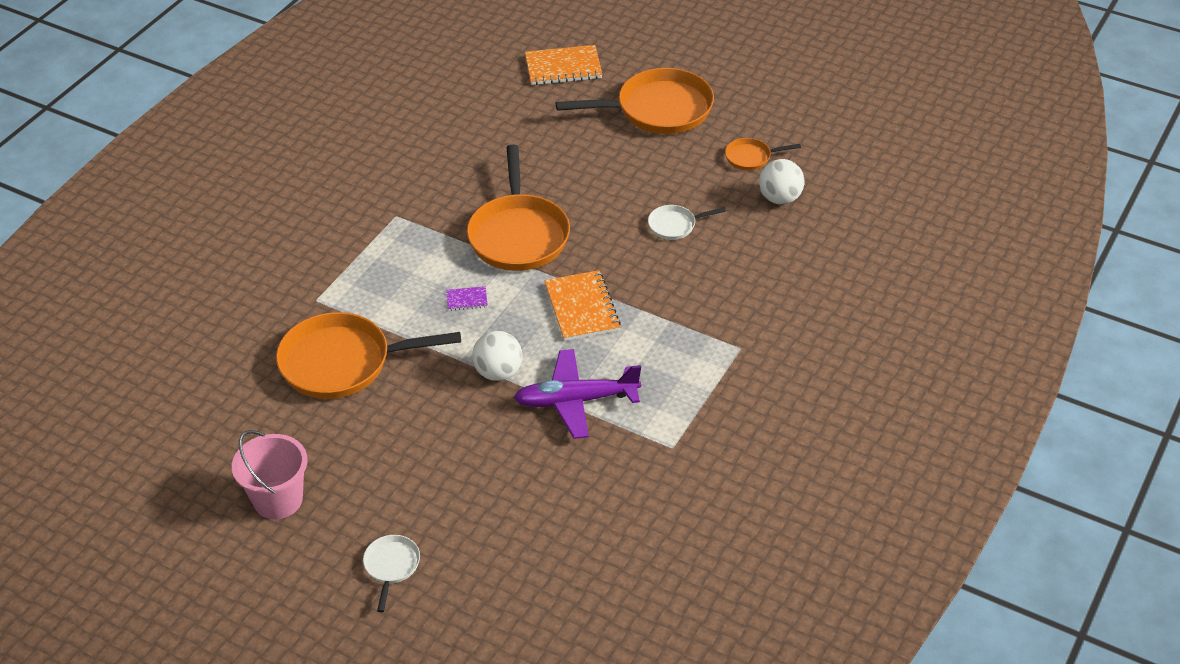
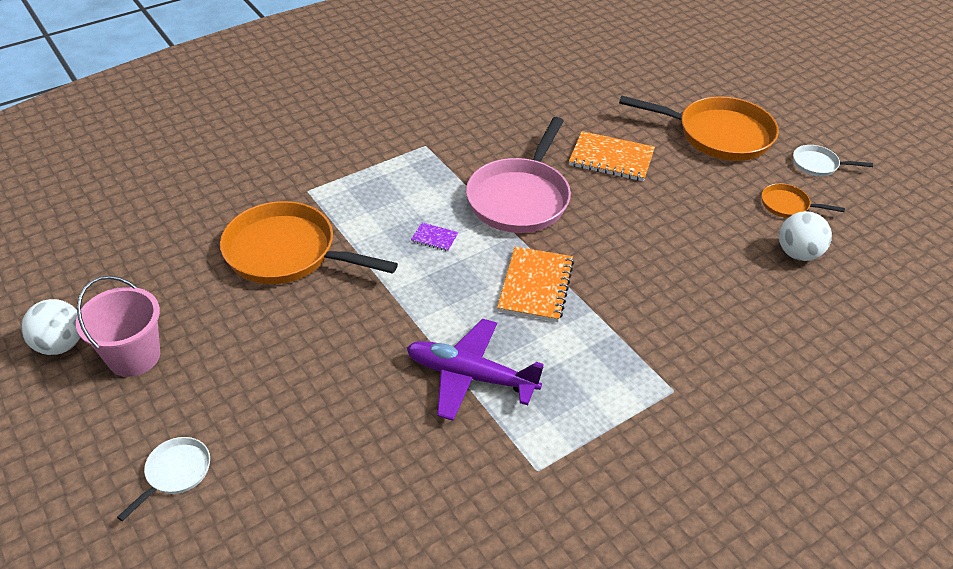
camera: 25 degrees right, 0 degrees up
(498, 372) = (416, 317): white ball -> white ball (61, 345)
(518, 234) = (520, 198): orange pan -> pink pan
(563, 67) = (651, 75): orange notebook -> orange notebook (611, 158)
(675, 225) = (675, 242): white pan -> white pan (818, 165)

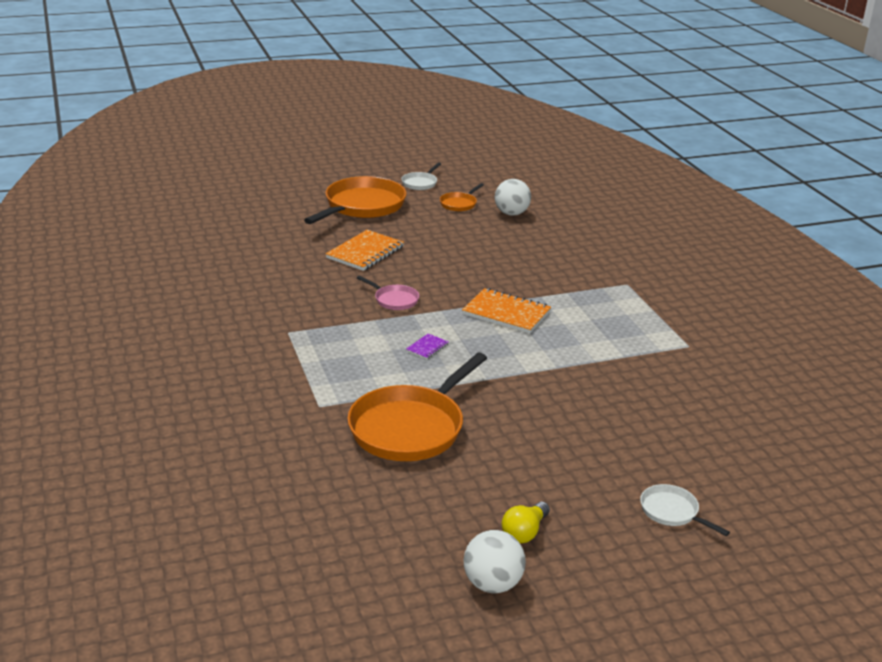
camera: 75 degrees left, 15 degrees down
(134, 356) = (524, 532): pink bucket -> yellow light bulb
(470, 376) = (595, 357): purple plane -> none
(520, 198) = (394, 300): pink pan -> pink pan, size x0.46

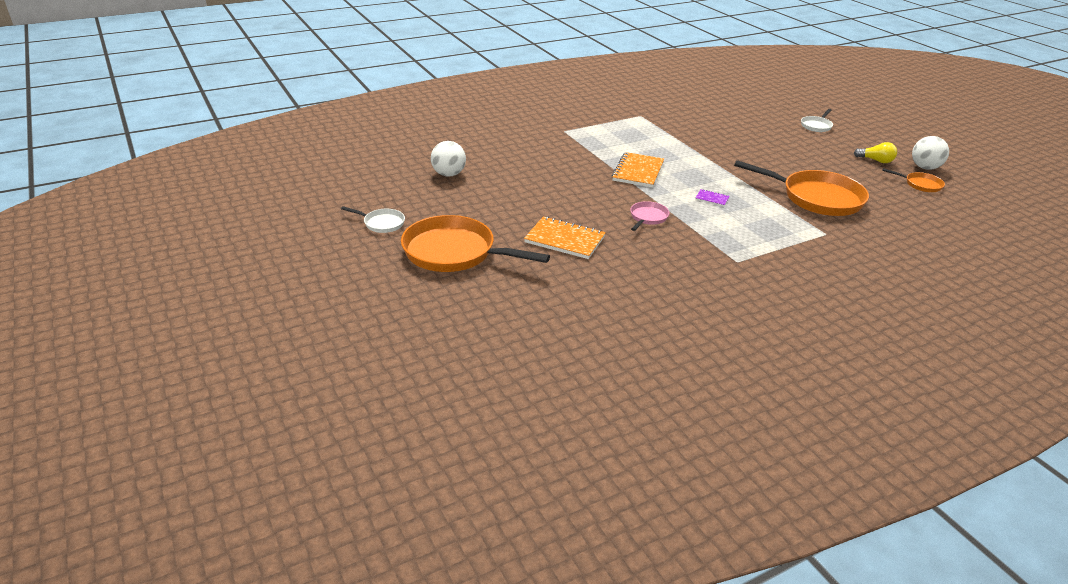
camera: 100 degrees left, 5 degrees up
(459, 204) = (433, 199): orange pan -> orange pan (920, 184)

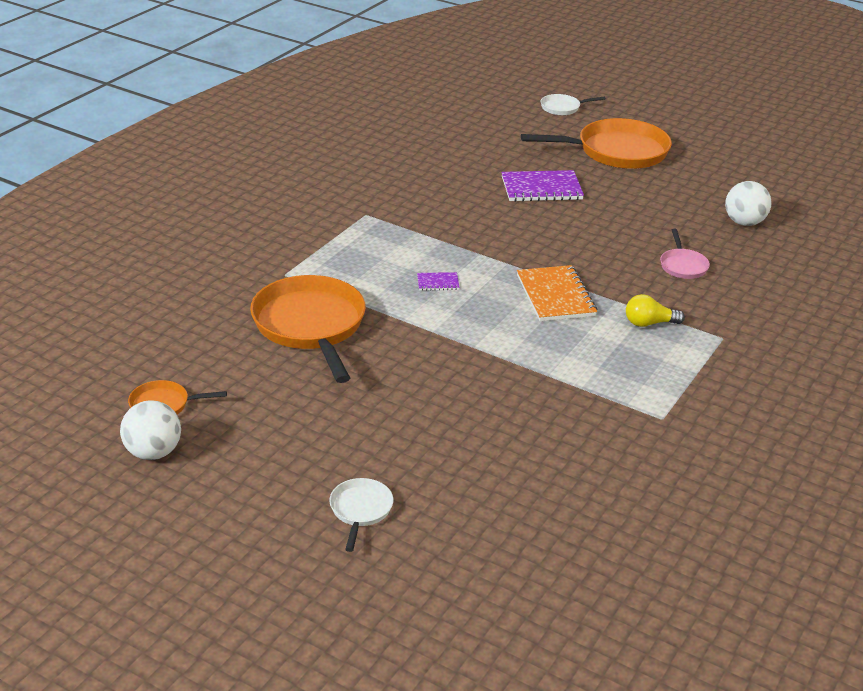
camera: 150 degrees right, 0 degrees up
(381, 223) = (712, 157): white pan -> white pan (563, 108)
(565, 240) = (541, 188): orange notebook -> purple notebook
(647, 218) = (487, 235): pink pan -> pink pan (682, 265)
(816, 198) = (311, 326): orange pan -> orange pan turned 75 degrees clockwise
(876, 160) = (237, 441): yellow light bulb -> yellow light bulb (649, 323)

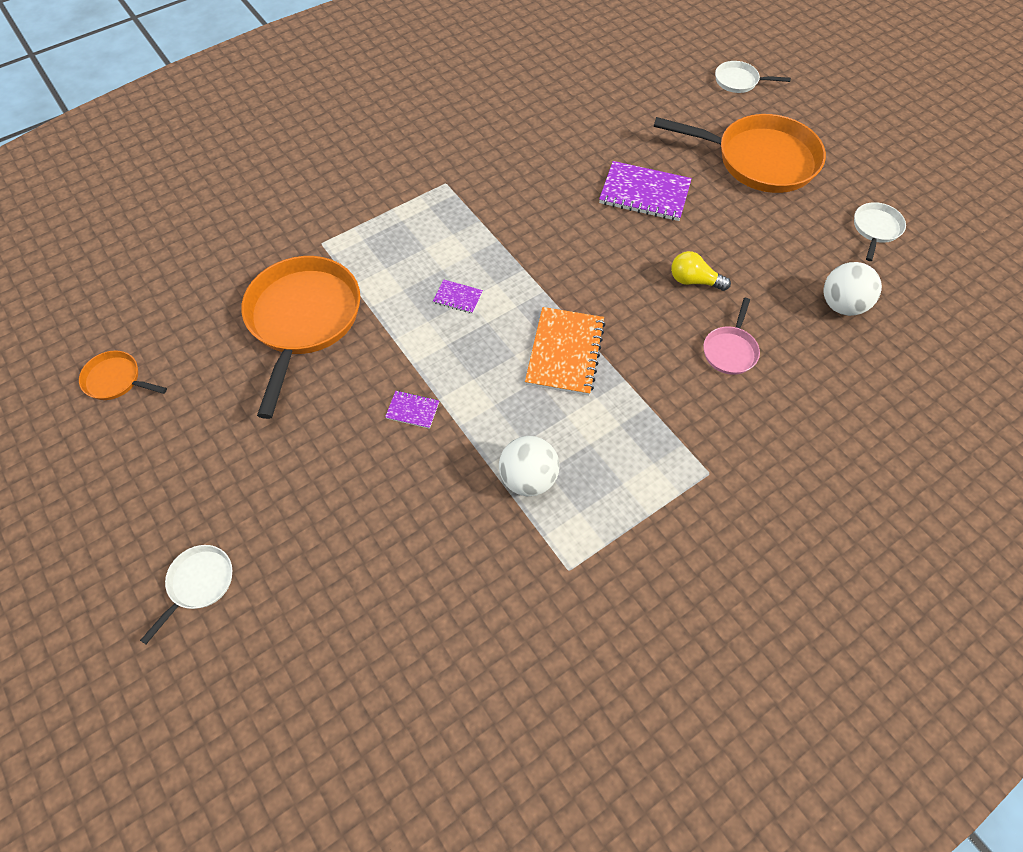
camera: 25 degrees right, 25 degrees up
(153, 452) = (72, 438): white ball -> white ball (528, 478)
(457, 359) = (412, 410): none -> purple notebook
(649, 323) = (640, 424): yellow light bulb -> yellow light bulb (694, 281)
(735, 175) = (875, 229): none -> white pan

